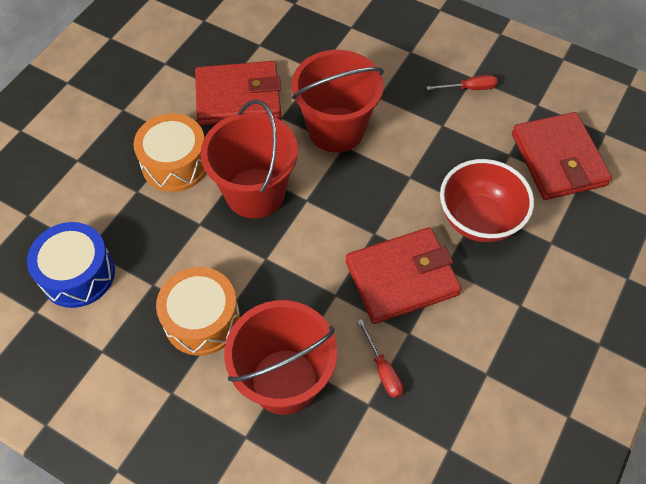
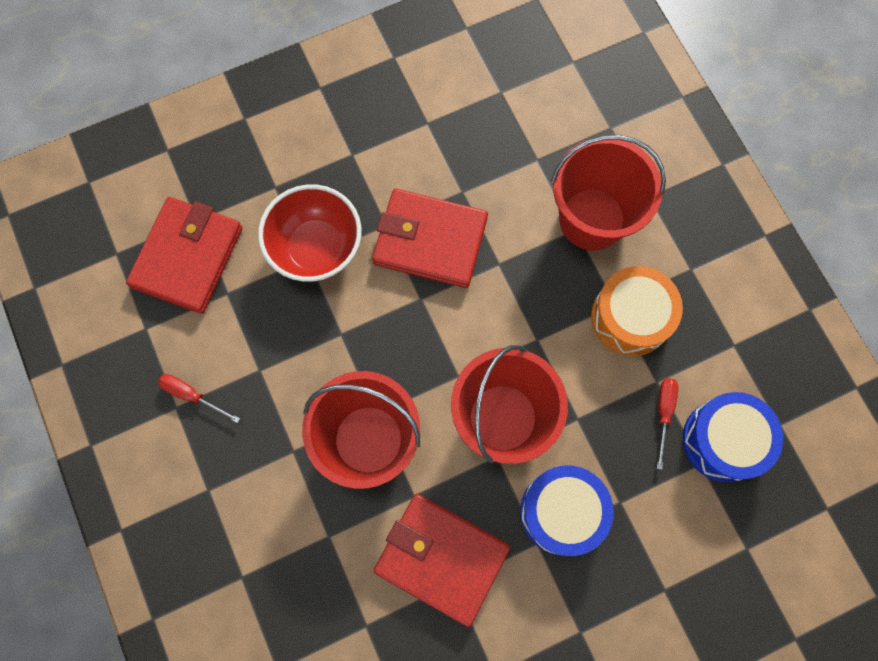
camera: 145 degrees left, 15 degrees up
(175, 163) = (562, 511): orange drum -> blue drum
(382, 370) = (506, 177): red screwdriver -> red screwdriver (663, 413)

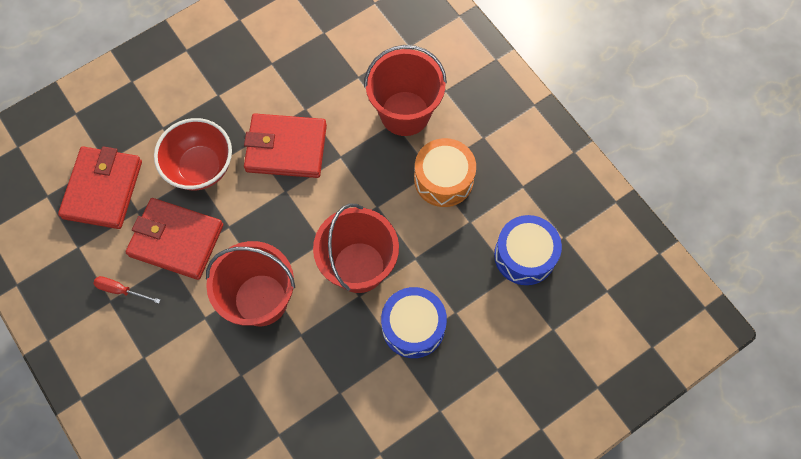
camera: 10 degrees left, 5 degrees down
(441, 558) = (328, 376): red wallet -> red wallet (176, 240)
(663, 413) = (478, 243): red screwdriver -> none

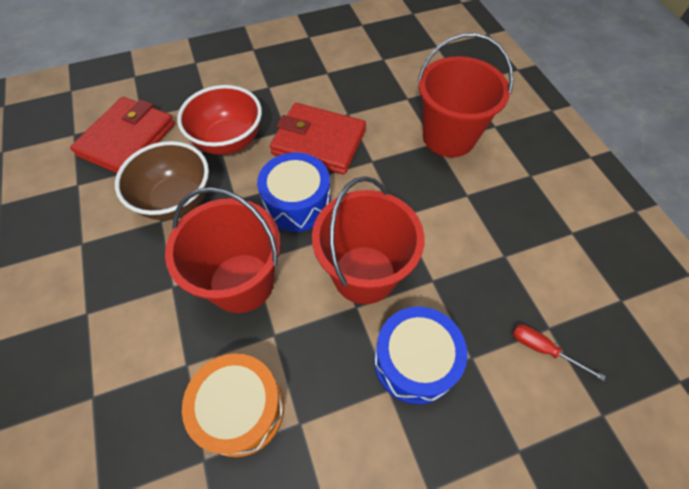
camera: 15 degrees right, 10 degrees down
(121, 290) = (98, 235): red screwdriver -> red screwdriver (543, 349)
(176, 240) = (176, 200): red wallet -> brown bowl
(443, 179) = (480, 205): orange drum -> orange drum (241, 409)
(524, 255) = (569, 309): blue drum -> blue drum (297, 203)

